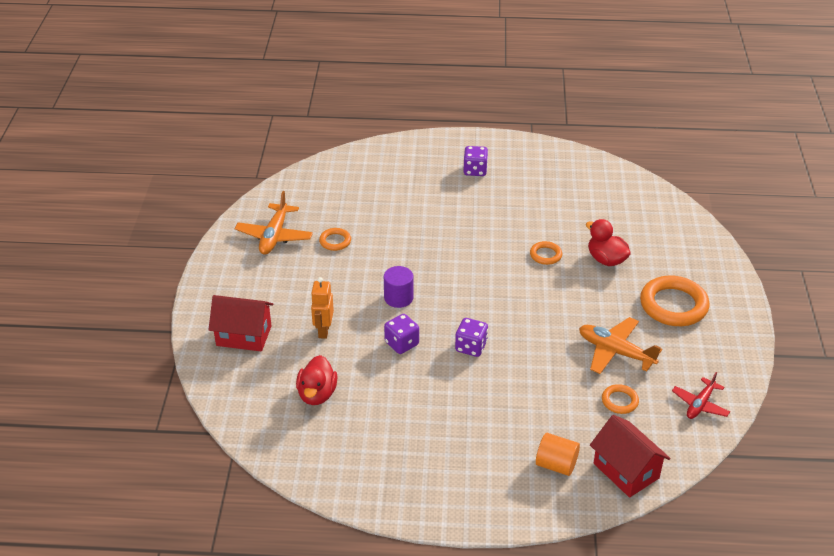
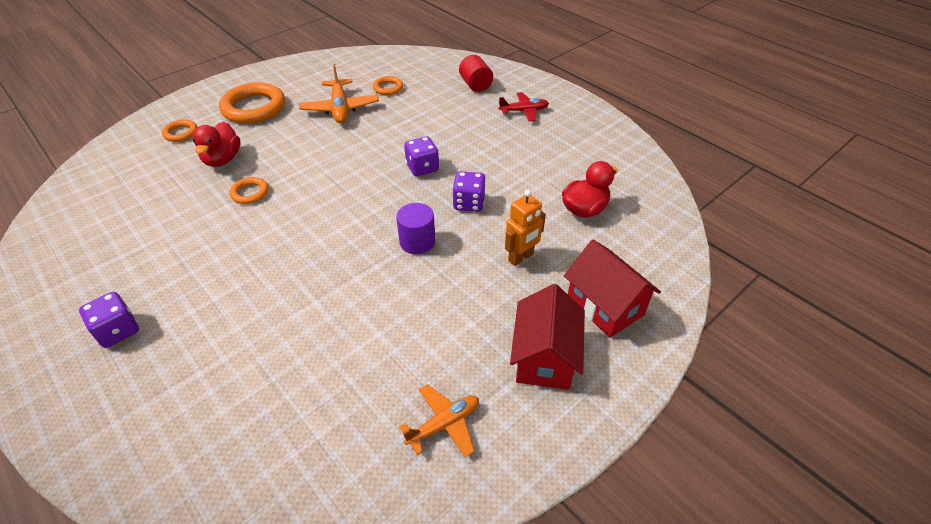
camera: 135 degrees left, 5 degrees up
(274, 236) = (444, 424): orange plane -> orange plane, size x0.66
(335, 241) = (388, 354): orange ring -> orange ring (181, 133)
(556, 464) = (475, 85): orange cylinder -> red cylinder
(626, 470) = (443, 64): red house -> red house (544, 357)
(700, 404) = (351, 64): red plane -> red plane (524, 111)

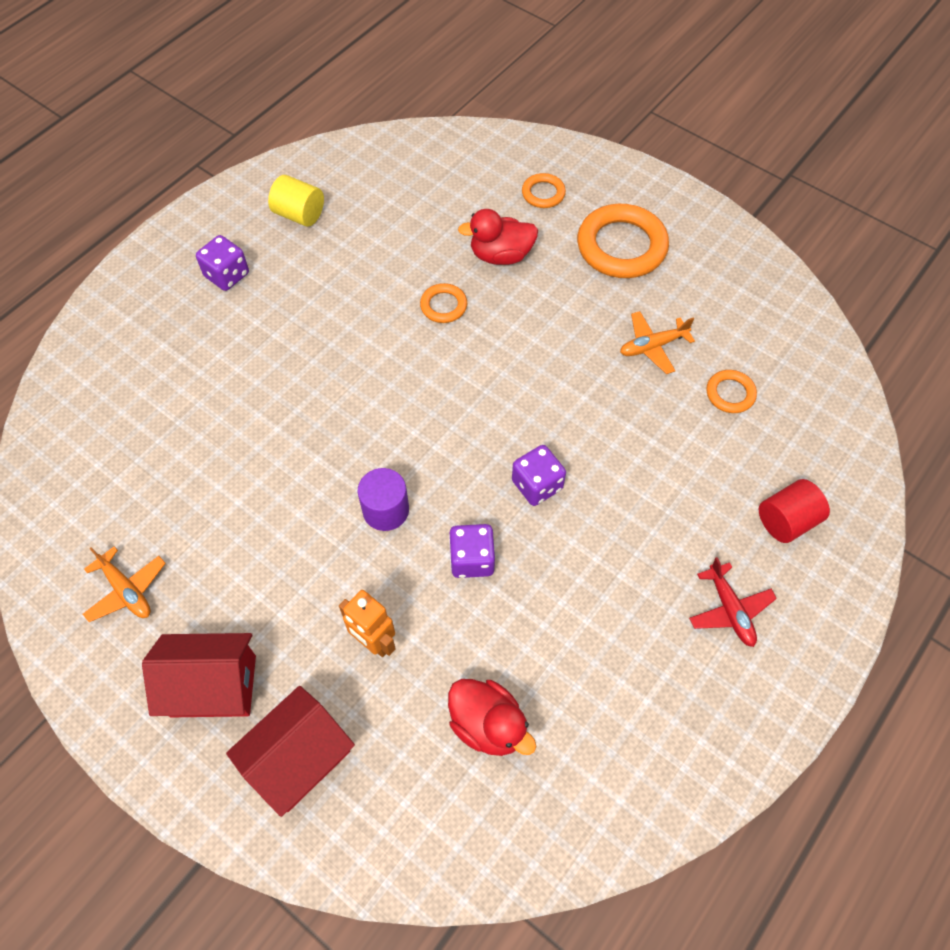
camera: 80 degrees right, 15 degrees up
(85, 271) = (299, 214): none -> yellow cylinder
(340, 108) = (652, 346): orange plane -> orange plane, size x0.66

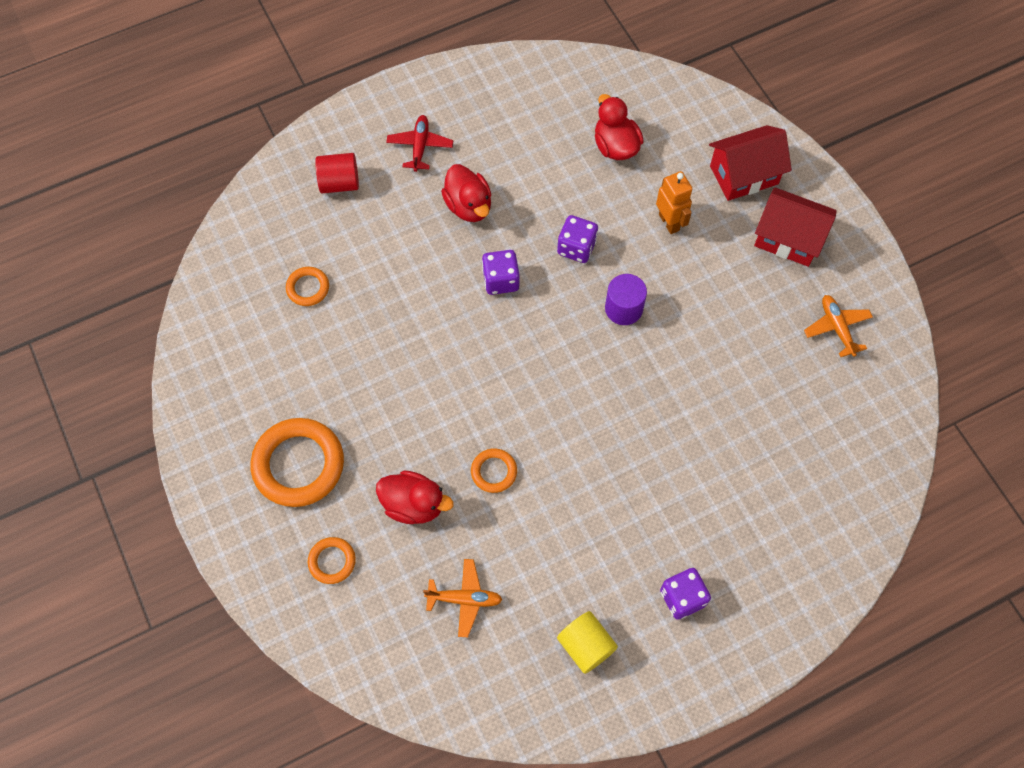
camera: 155 degrees left, 5 degrees up
(624, 557) = (468, 206): none -> red duck
(652, 346) = (339, 354): orange plane -> orange plane (464, 599)

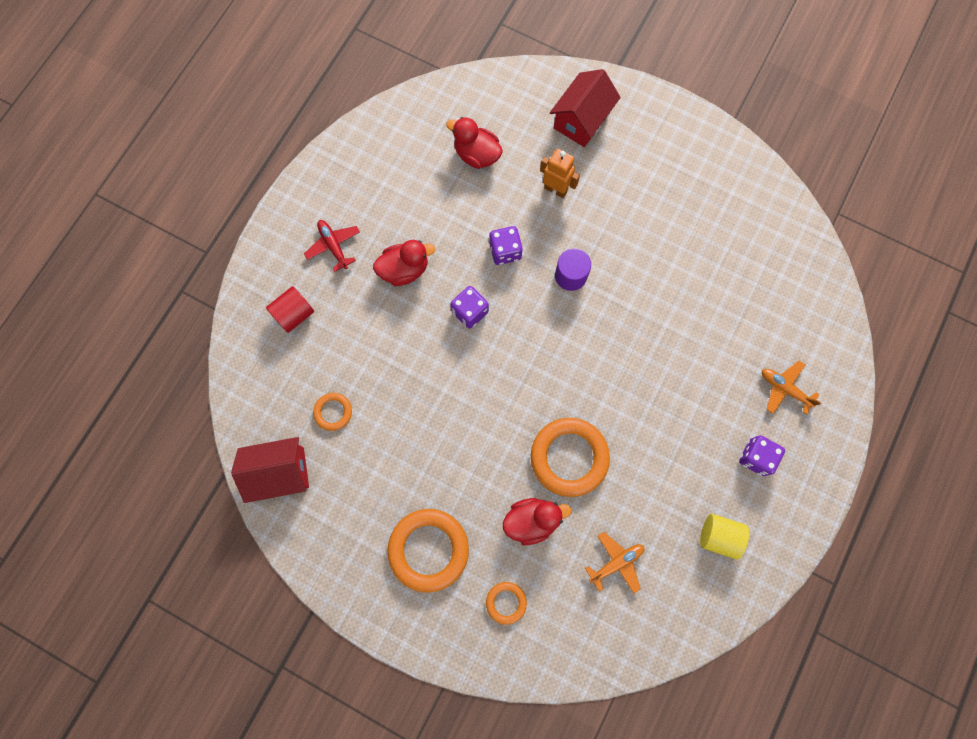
camera: 35 degrees left, 10 degrees up
(468, 206) = (404, 269): red duck -> red duck turned 45 degrees counterclockwise
(494, 472) = (569, 457): orange ring -> orange ring, size x2.00
(788, 238) = (644, 149): red house -> red house (280, 472)
(837, 328) = (721, 195): orange plane -> orange plane (784, 389)

